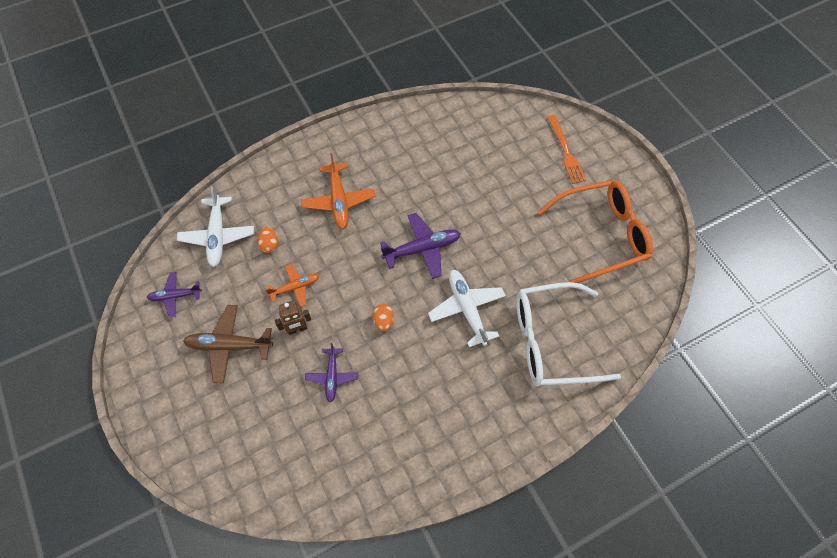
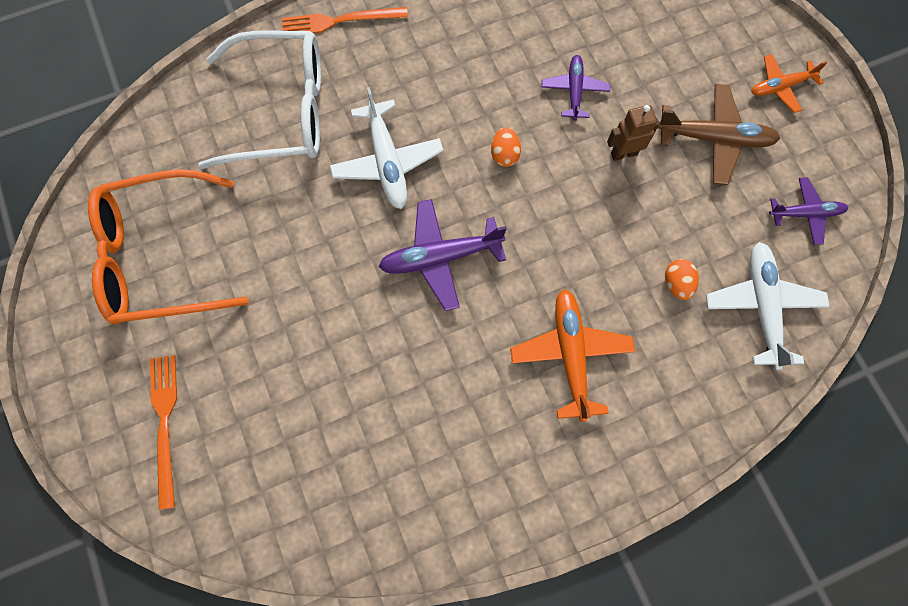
camera: 175 degrees left, 10 degrees up
(295, 287) = (631, 212): orange plane -> orange plane (780, 87)
(525, 424) = (339, 21): none -> orange fork

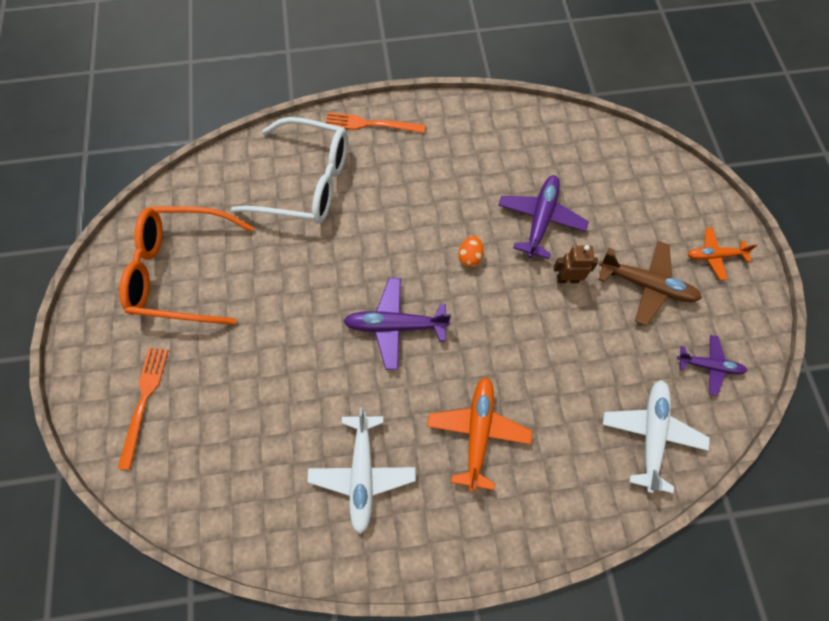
camera: 15 degrees right, 5 degrees down
(387, 162) = (375, 240): white plane -> white plane (362, 473)
(574, 91) = (540, 219): purple plane -> purple plane, size x1.59
(676, 284) = (583, 397): orange egg -> none

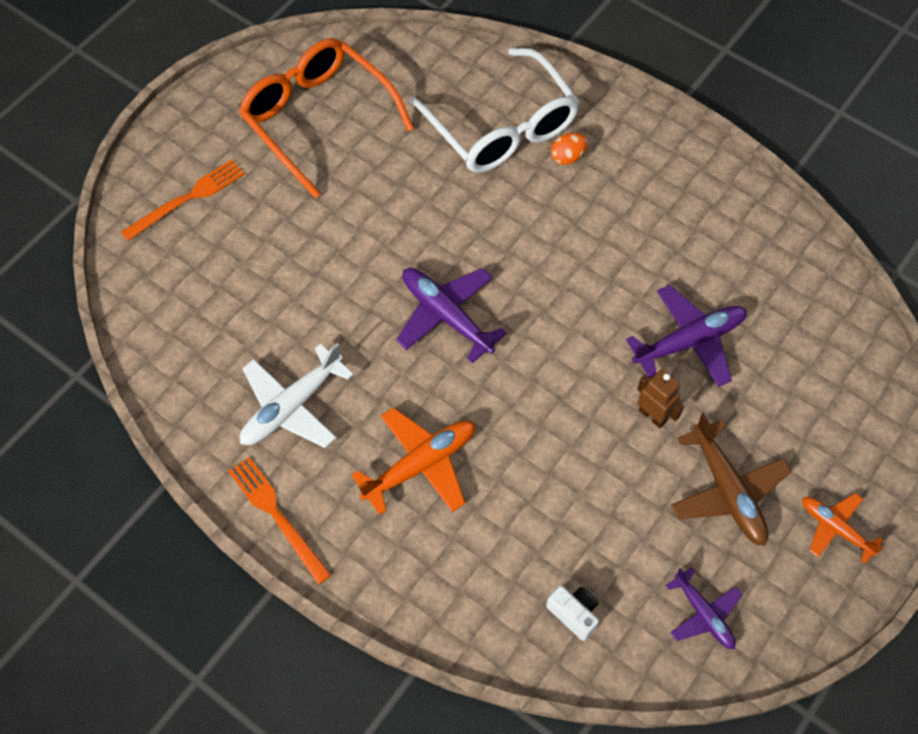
camera: 45 degrees right, 5 degrees down
(371, 124) = (620, 121): orange fork -> orange fork (277, 516)
(470, 257) = (580, 316): orange egg -> orange egg (567, 157)
(651, 434) = (574, 614): white plane -> white camera

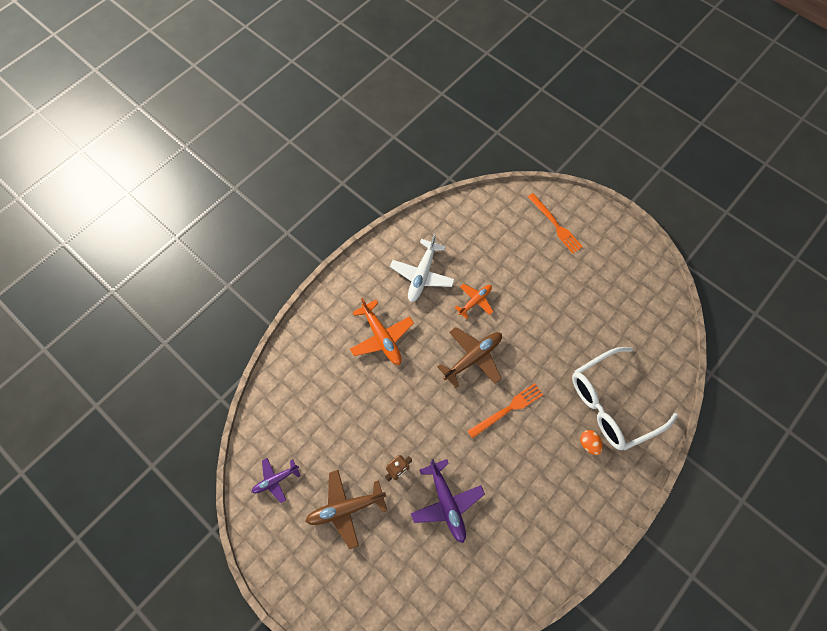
camera: 95 degrees right, 5 degrees up
(277, 516) = (362, 267): orange fork -> orange fork (507, 409)
(292, 406) = (422, 275): white plane -> white plane turned 120 degrees counterclockwise
(317, 118) = (614, 293): orange glasses -> none
(446, 316) = (473, 358): purple plane -> brown plane
(574, 614) = (288, 408): white camera -> none
(835, 528) = (313, 572): orange plane -> orange plane (475, 301)

